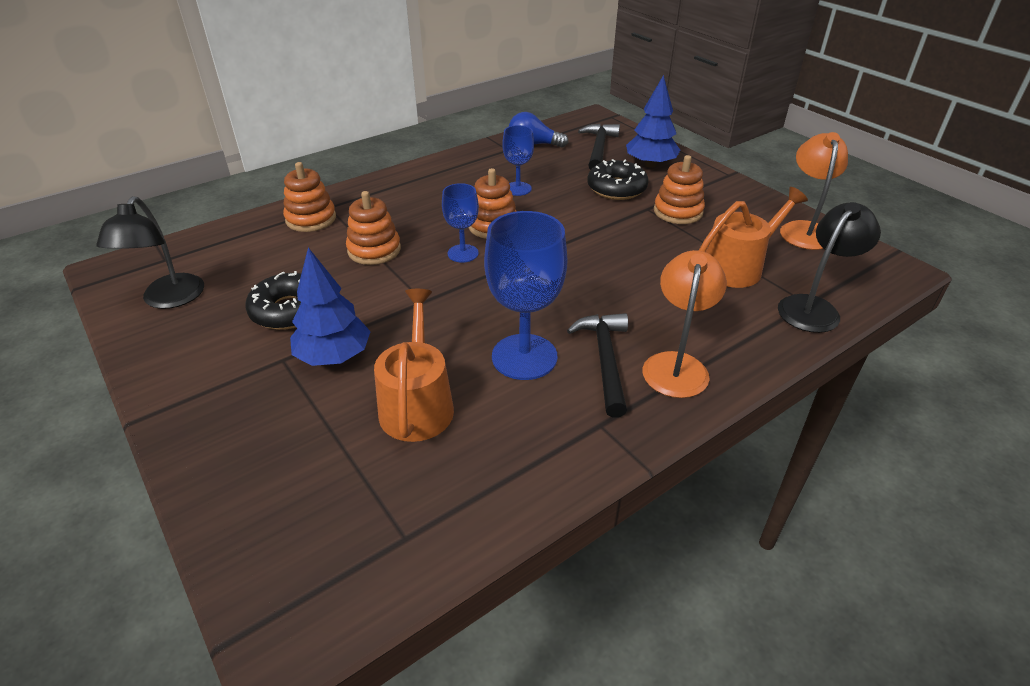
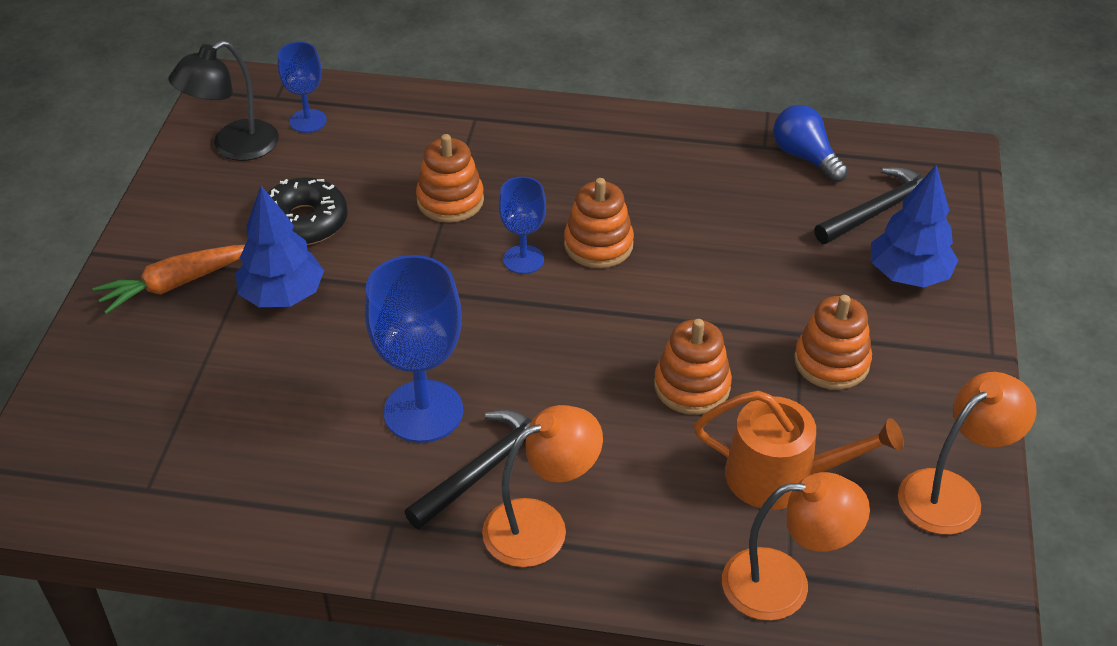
camera: 45 degrees right, 5 degrees up
(235, 400) = (174, 284): none -> orange carrot
(311, 219) = (442, 124): orange stacking toy -> orange stacking toy (692, 386)
(417, 404) = (286, 389): orange watering can -> none
(518, 189) = (694, 212): blue goblet -> blue goblet (308, 121)
(616, 188) = (808, 283): black donut -> none
(814, 307) = (784, 584): black lamp -> orange lamp

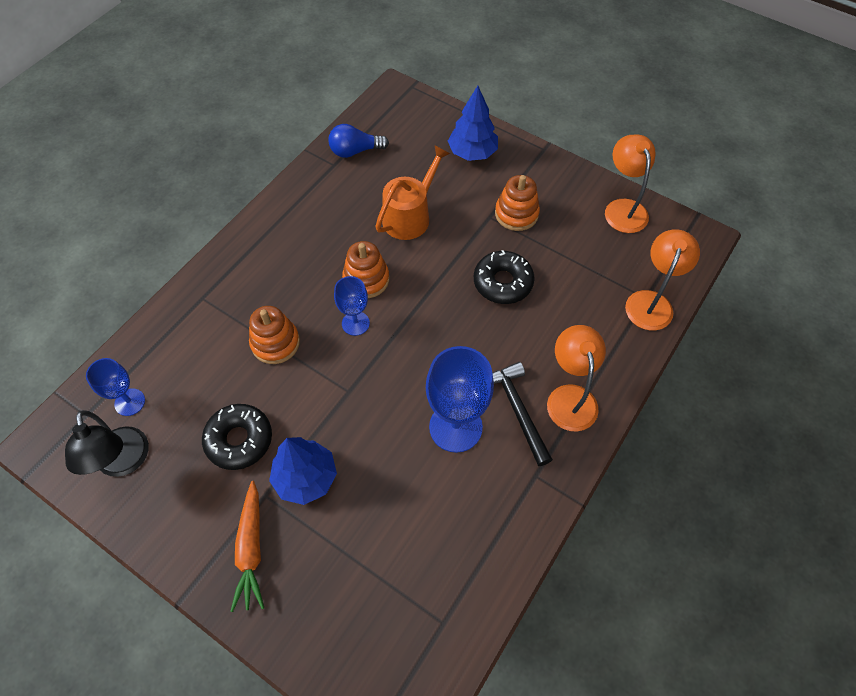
camera: 65 degrees left, 15 degrees up
(692, 386) = (502, 282): orange stacking toy -> black donut
(781, 476) = (583, 271): orange watering can -> orange watering can (410, 216)
(880, 210) = (418, 140): black hammer -> none

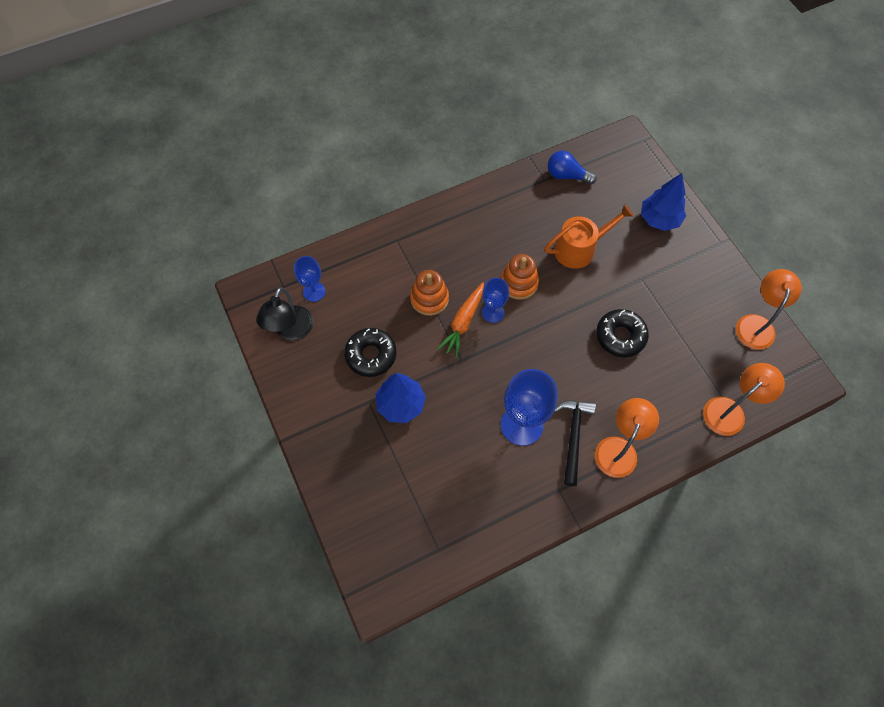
camera: 30 degrees right, 5 degrees up
(251, 549) = (342, 432): orange carrot -> orange carrot (463, 323)
(516, 214) = (664, 287): orange stacking toy -> none

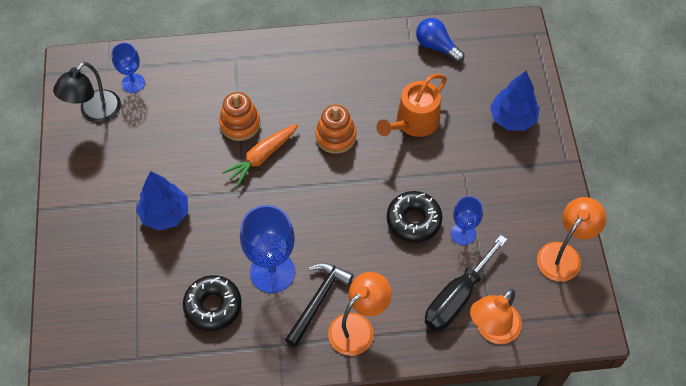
camera: 20 degrees right, 5 degrees down
(371, 355) = (158, 159): black donut -> black donut (213, 306)
(493, 312) = (296, 156): blue goblet -> blue goblet (463, 234)
(579, 249) = (414, 122): orange watering can -> orange watering can turned 135 degrees clockwise
(688, 392) = (457, 298): none -> black screwdriver
(730, 410) = (492, 330): orange lamp -> orange lamp turned 150 degrees clockwise

